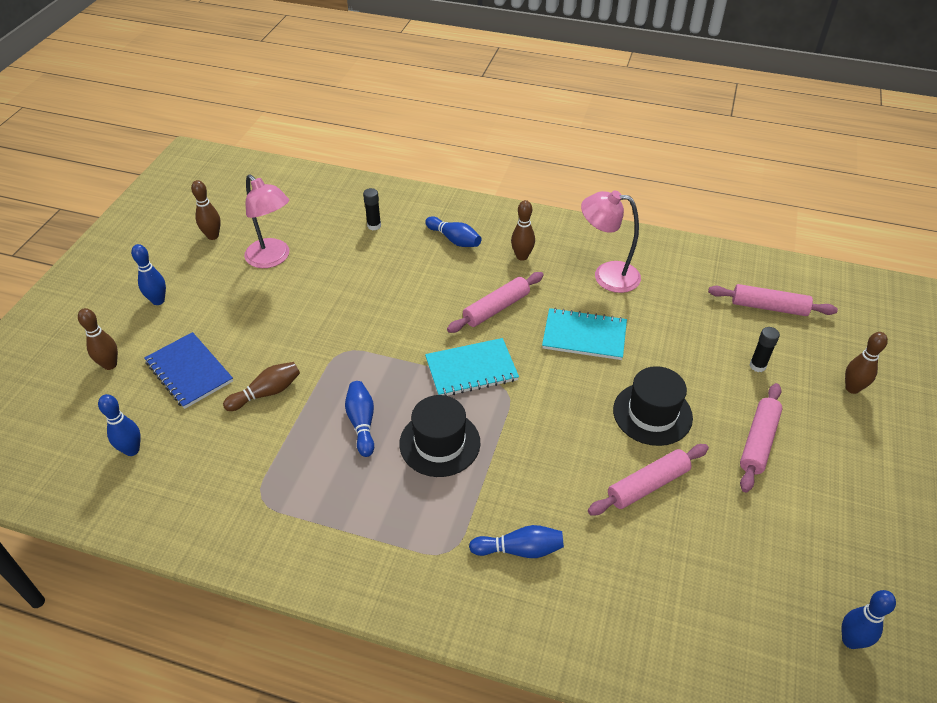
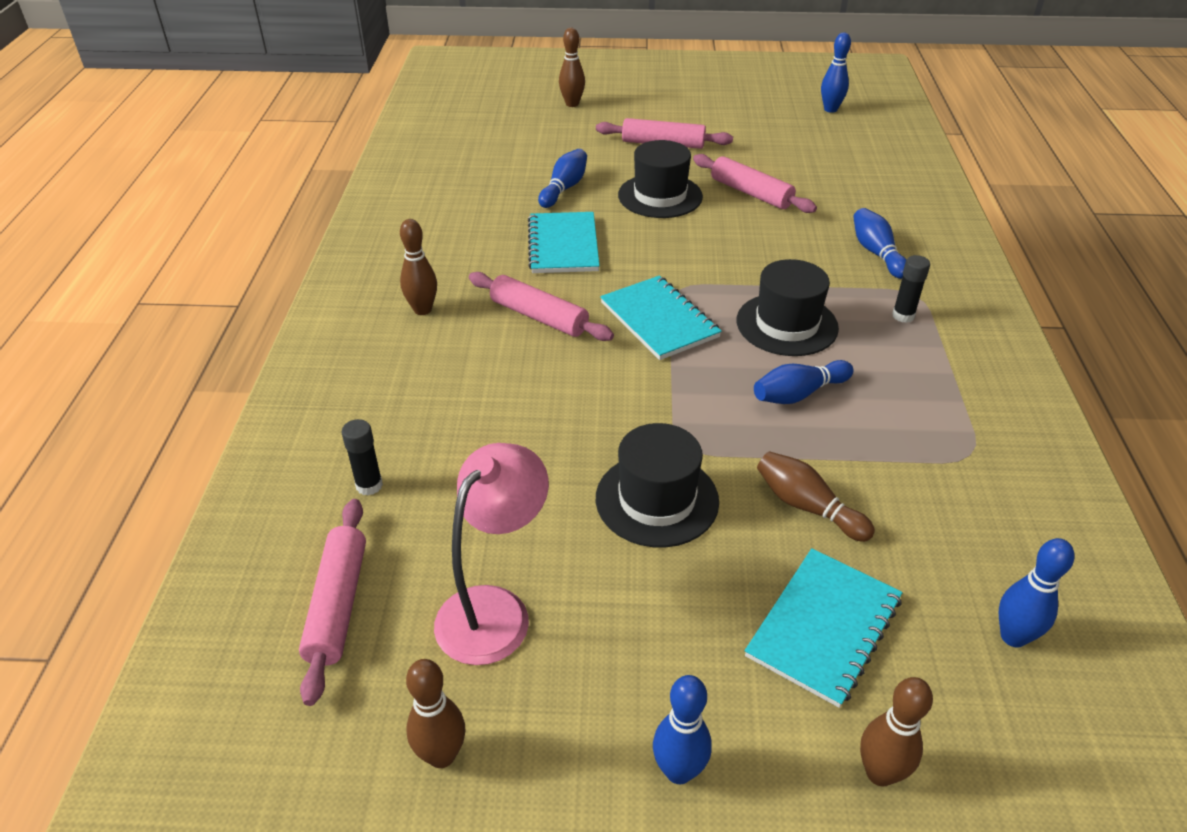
camera: 105 degrees left, 5 degrees down
(189, 372) = (824, 627): blue notebook -> turquoise notebook
(307, 329) = (657, 499): none -> black hat
(454, 239) = (394, 381): blue bowling pin -> blue bowling pin (564, 188)
(607, 275) = (446, 239): pink lamp -> none
(757, 366) = (564, 145): black glue stick -> black glue stick (903, 316)
(769, 307) = (472, 141): pink rolling pin -> pink rolling pin (337, 605)

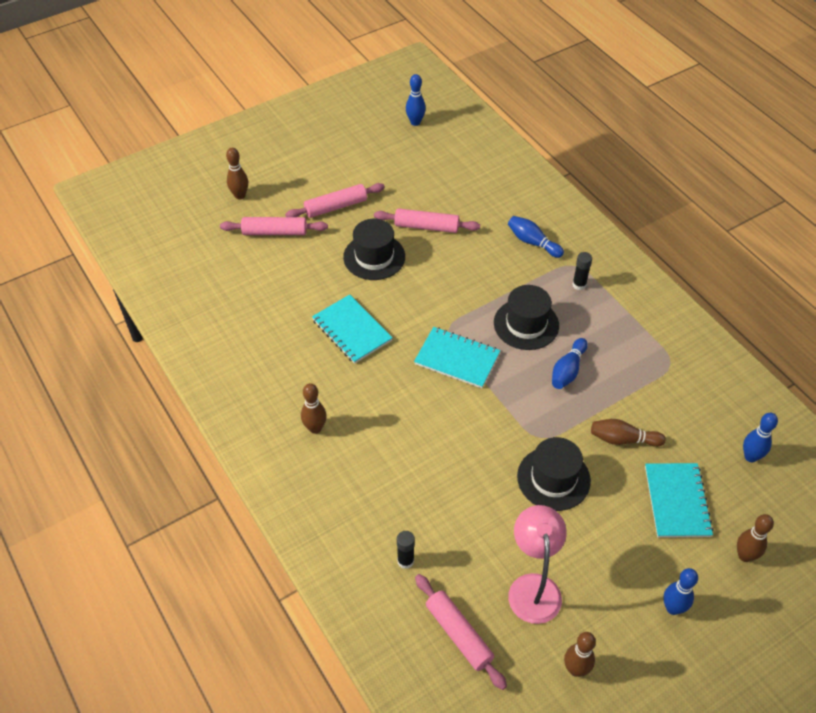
camera: 35 degrees left, 10 degrees up
(539, 317) = (388, 394): pink rolling pin -> pink rolling pin (274, 232)
(564, 188) = (308, 280): blue bowling pin -> none

